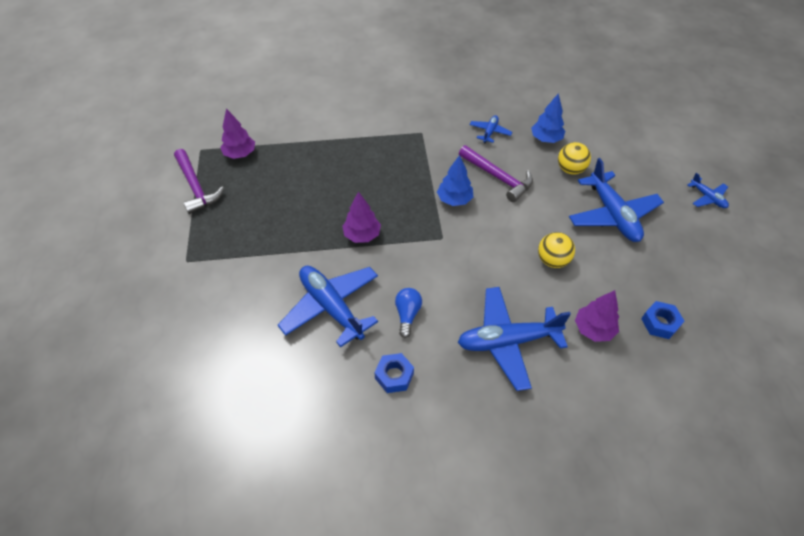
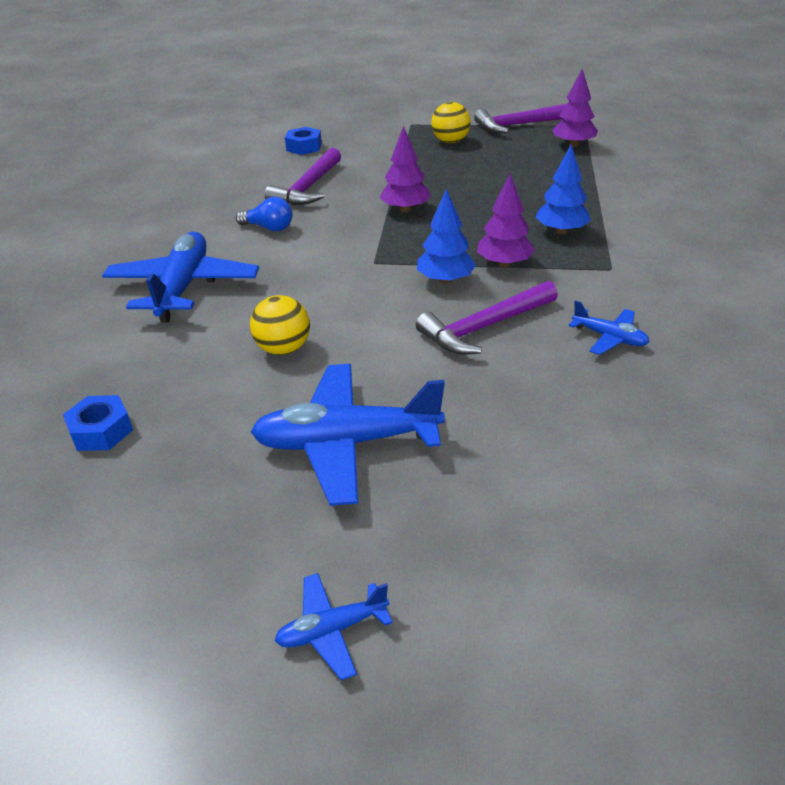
camera: 105 degrees right, 15 degrees down
(331, 307) = (308, 188): blue plane -> purple hammer
(394, 376) = (199, 215): blue nut -> blue nut (304, 147)
(546, 139) = (584, 405): blue tree -> blue tree (561, 231)
(570, 169) = (485, 418): yellow ball -> yellow ball (450, 141)
(593, 329) = (145, 360): purple tree -> purple tree (504, 264)

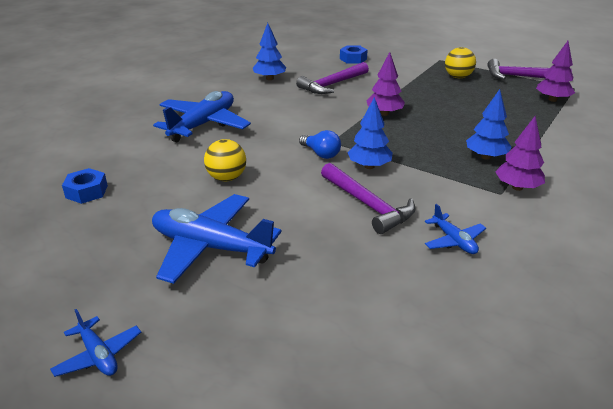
camera: 25 degrees right, 5 degrees down
(217, 200) = (269, 78): none -> blue tree
(269, 228) = (285, 103): blue light bulb -> blue light bulb (321, 154)
(332, 630) = (98, 355): blue plane -> blue plane turned 135 degrees counterclockwise
(485, 327) = (368, 205): purple hammer -> purple hammer turned 120 degrees counterclockwise
(504, 264) = (421, 167): purple tree -> purple tree (517, 187)

